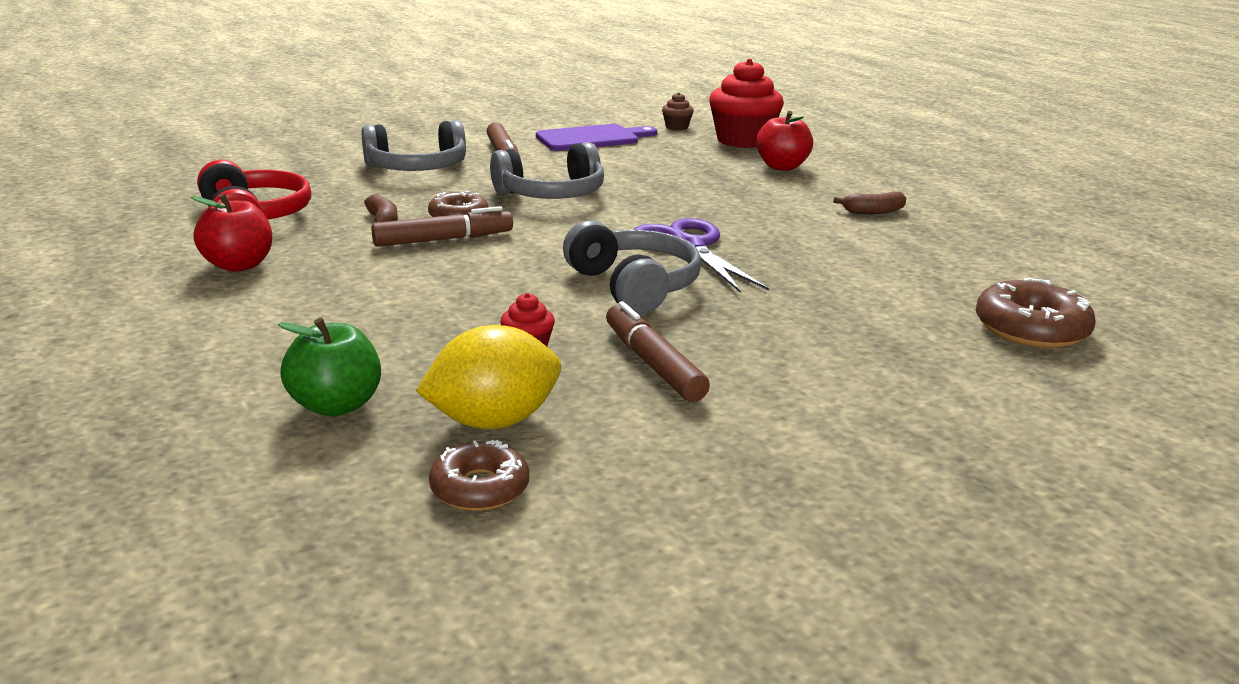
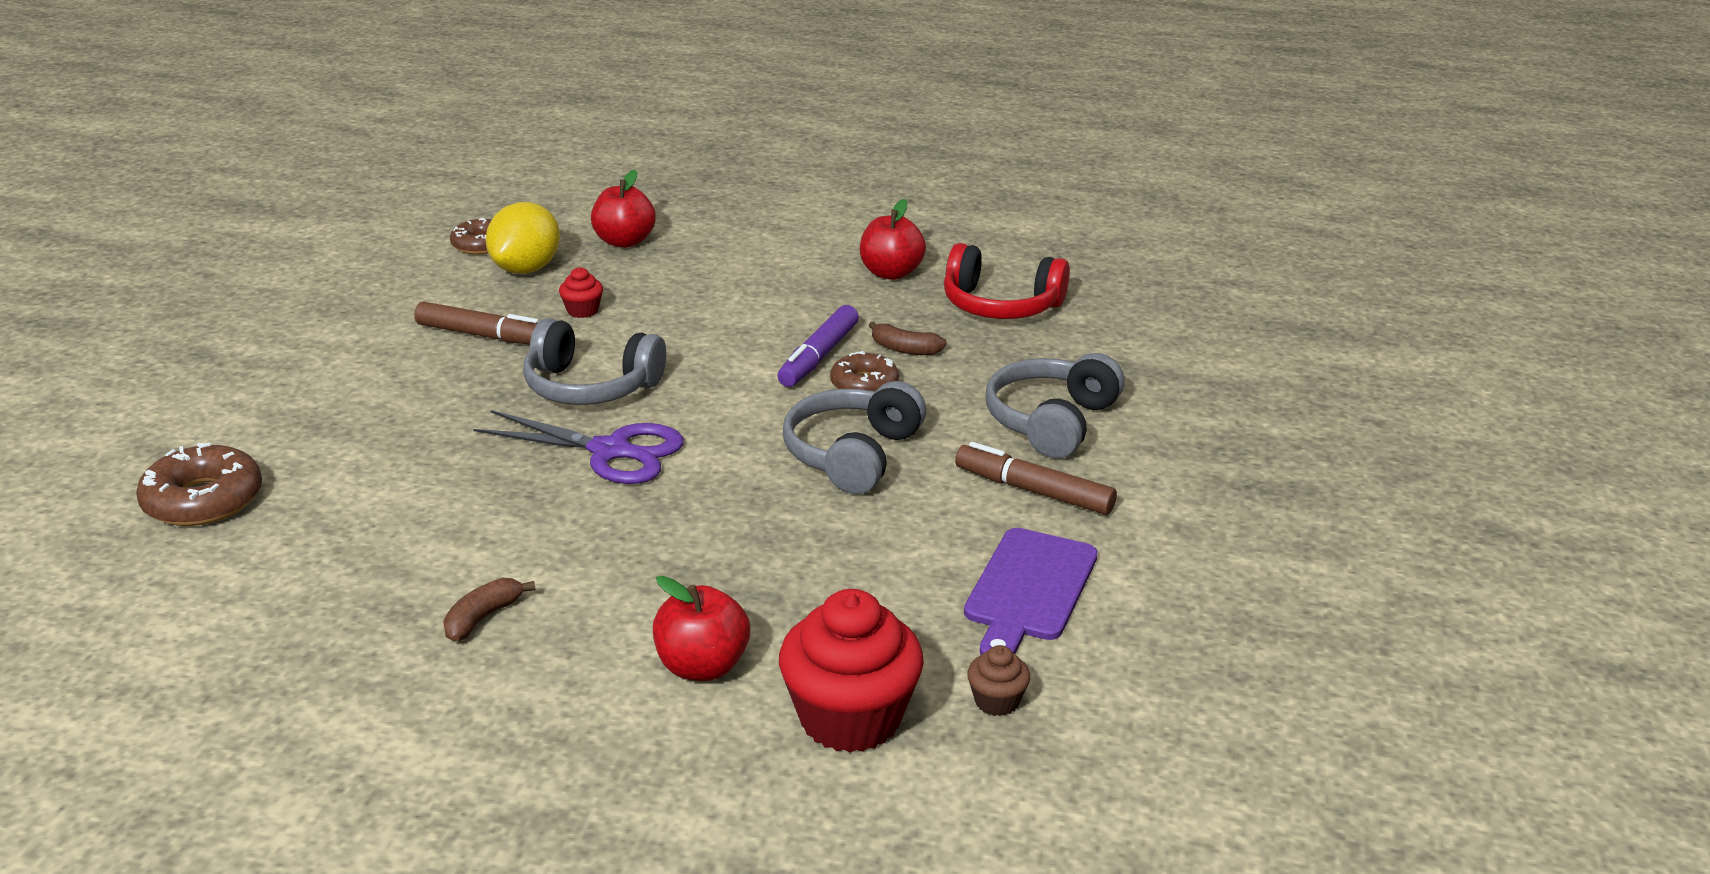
camera: 135 degrees right, 5 degrees up
(336, 405) = (624, 241): green apple -> red apple
(443, 239) = (819, 357): brown marker -> purple marker

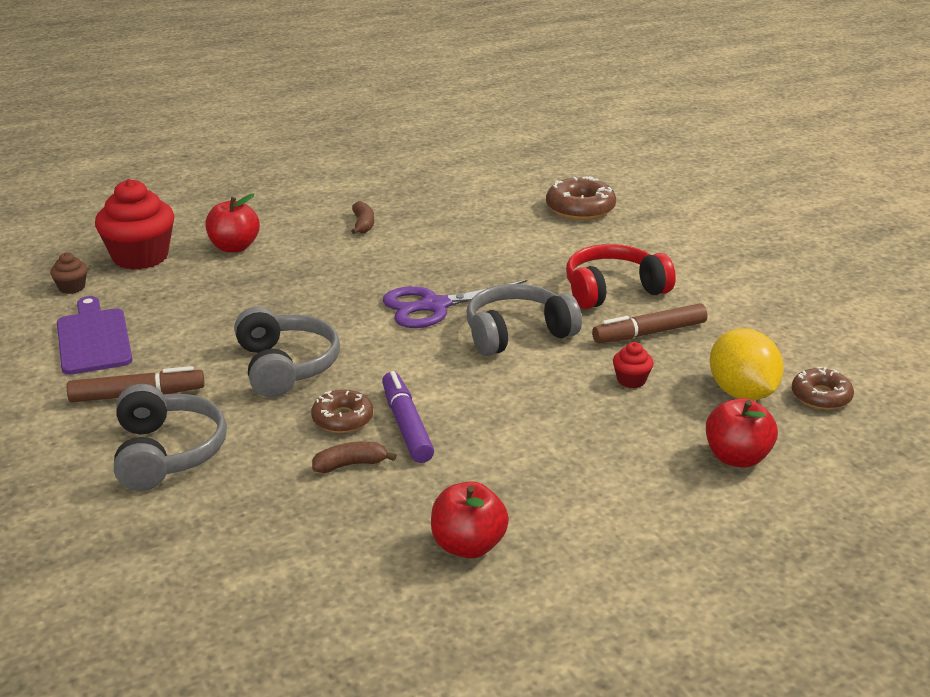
camera: 140 degrees right, 0 degrees up
(1000, 306) = (321, 557): red headphones -> red headphones (613, 290)

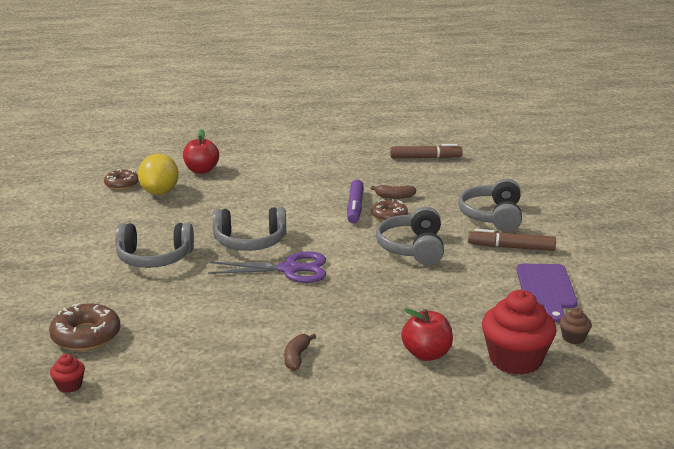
camera: 160 degrees left, 5 degrees down
(468, 546) = (355, 163): red apple -> none
(613, 290) = (154, 258): red headphones -> grey headphones
(631, 380) = (211, 207): red cupcake -> red cupcake (69, 385)
(649, 333) = (167, 228): brown marker -> brown marker (425, 158)

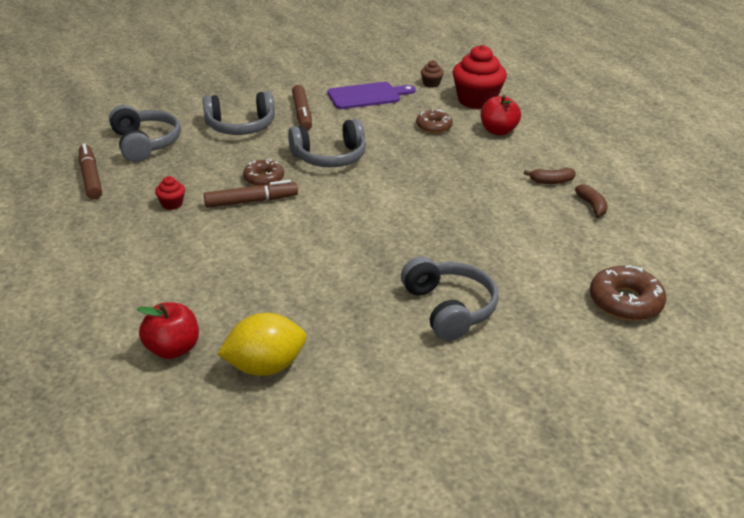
camera: 110 degrees left, 10 degrees up
(69, 385) = (698, 282): red cupcake -> red cupcake (172, 204)
(122, 184) = (251, 419): brown donut -> brown donut (433, 126)
(250, 242) = (370, 251): grey headphones -> grey headphones (145, 143)
(290, 269) = (414, 213): purple scissors -> none
(355, 207) = (251, 201): purple marker -> brown marker
(394, 197) = (213, 182): brown banana -> brown banana (592, 206)

